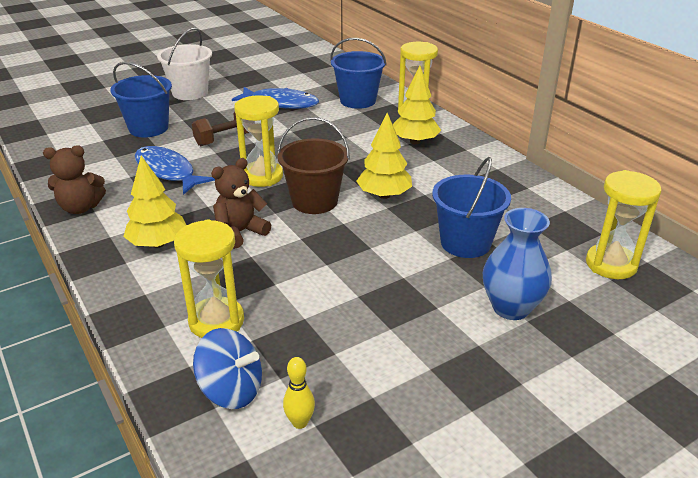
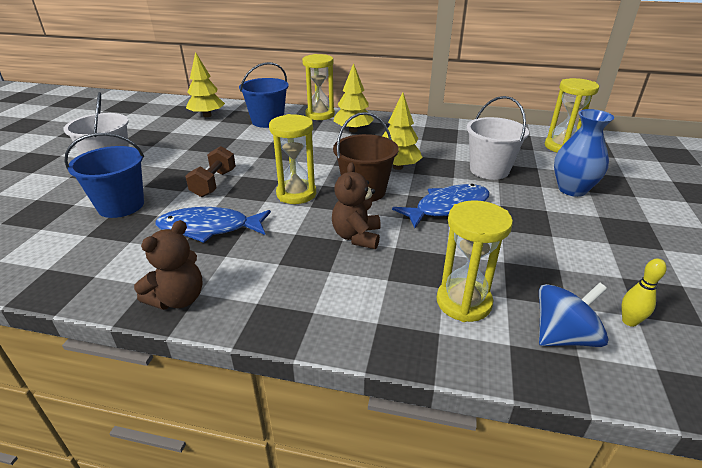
camera: 45 degrees left, 0 degrees up
(158, 243) = (311, 281): yellow tree -> yellow tree (207, 115)
(280, 103) = (212, 143): blue fish -> blue fish (447, 207)
(465, 243) = (489, 170): blue bucket -> white bucket

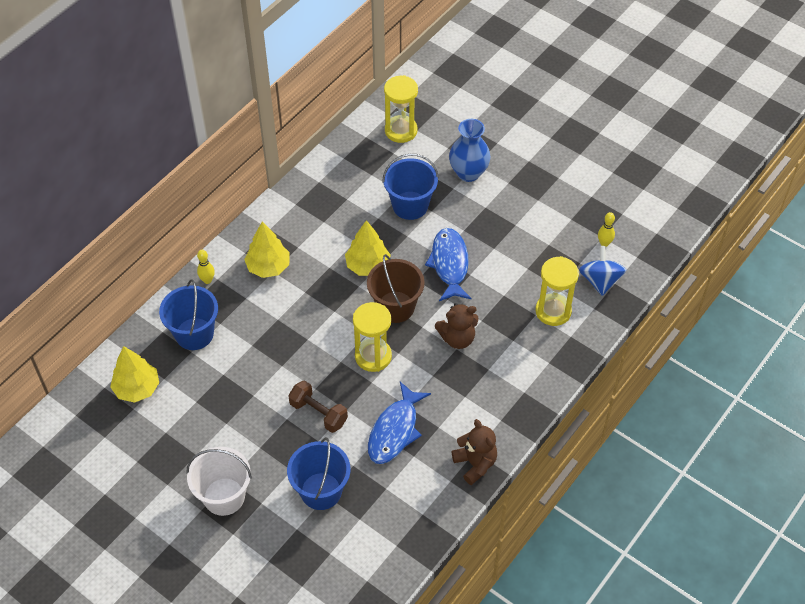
camera: 65 degrees left, 20 degrees up
(320, 115) = (207, 280): yellow hourglass -> yellow bowling pin
(357, 237) = (457, 338): brown teddy bear -> brown teddy bear turned 45 degrees counterclockwise
(489, 170) = (410, 205): white bucket -> blue bucket

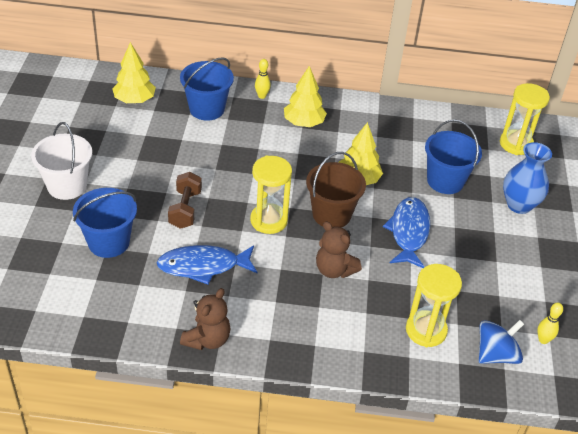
camera: 55 degrees right, 10 degrees down
(449, 264) = (408, 232): blue fish -> blue fish turned 45 degrees counterclockwise

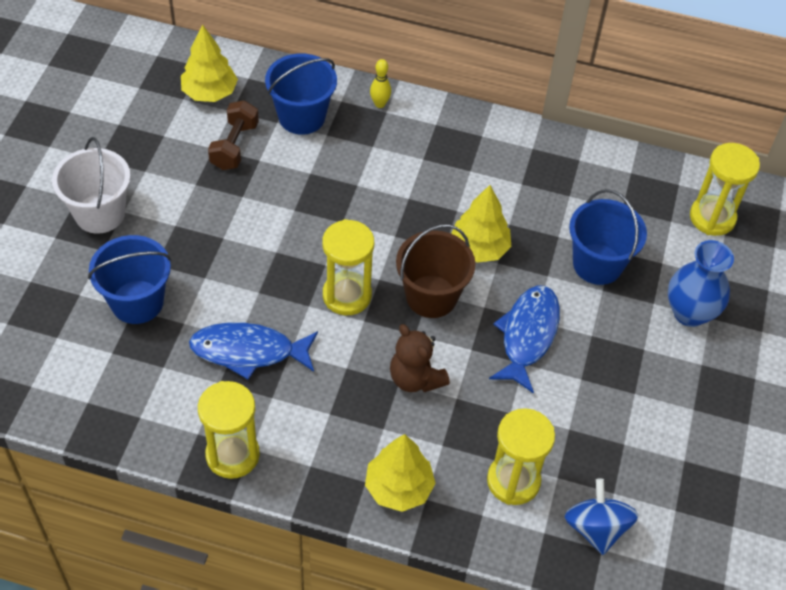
camera: 10 degrees right, 10 degrees up
(185, 209) = (242, 266): brown dumbbell -> brown dumbbell (234, 146)
(207, 339) = (232, 455): brown teddy bear -> yellow hourglass
(304, 123) = (427, 152): yellow tree -> yellow tree (398, 488)
(496, 355) = (596, 528): blue spinning top -> blue spinning top turned 75 degrees counterclockwise
(543, 340) = (665, 516): yellow bowling pin -> none

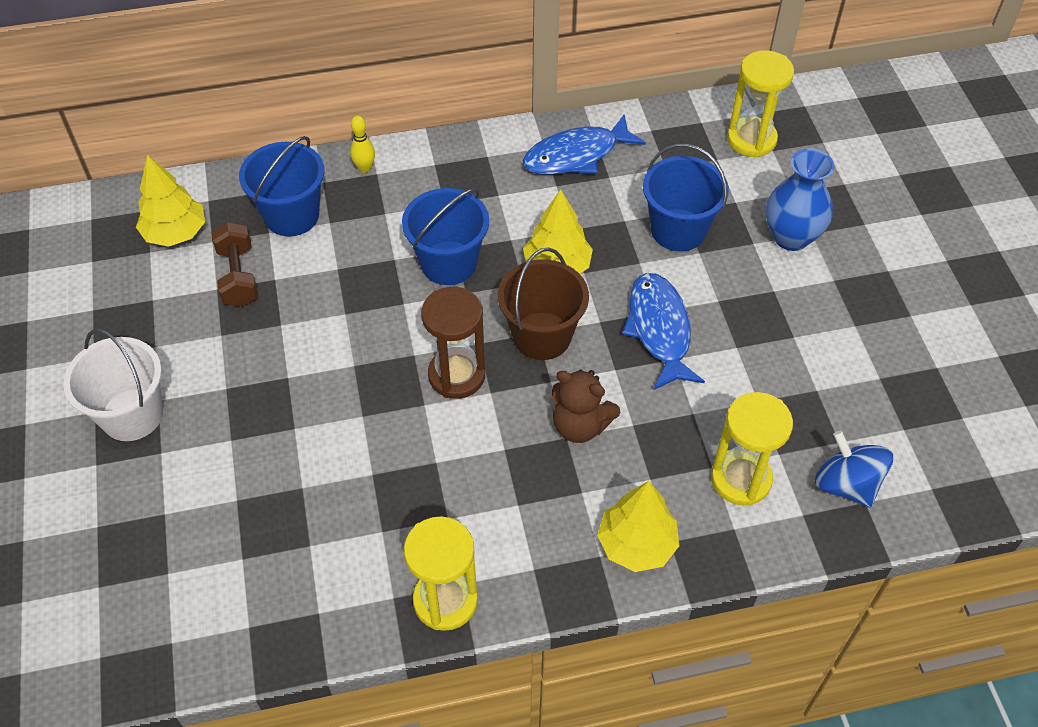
camera: 25 degrees left, 0 degrees up
(137, 302) = (236, 490): blue bucket -> blue bucket (448, 263)
(248, 351) = (392, 483): blue fish -> blue fish (576, 155)
(347, 295) = (456, 375): yellow hourglass -> brown hourglass

